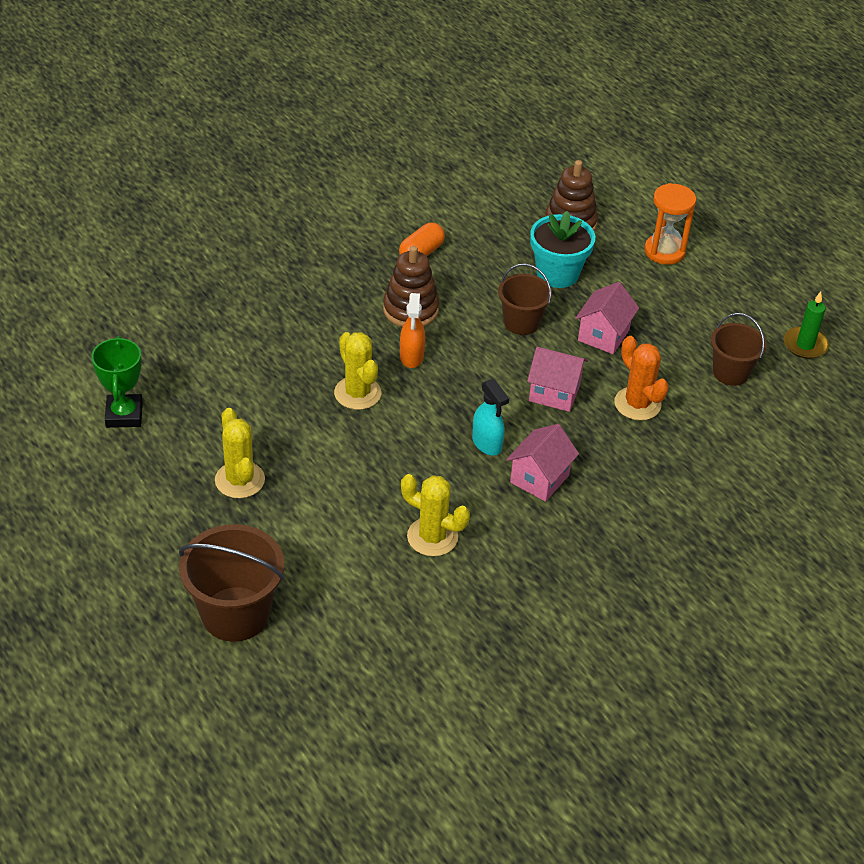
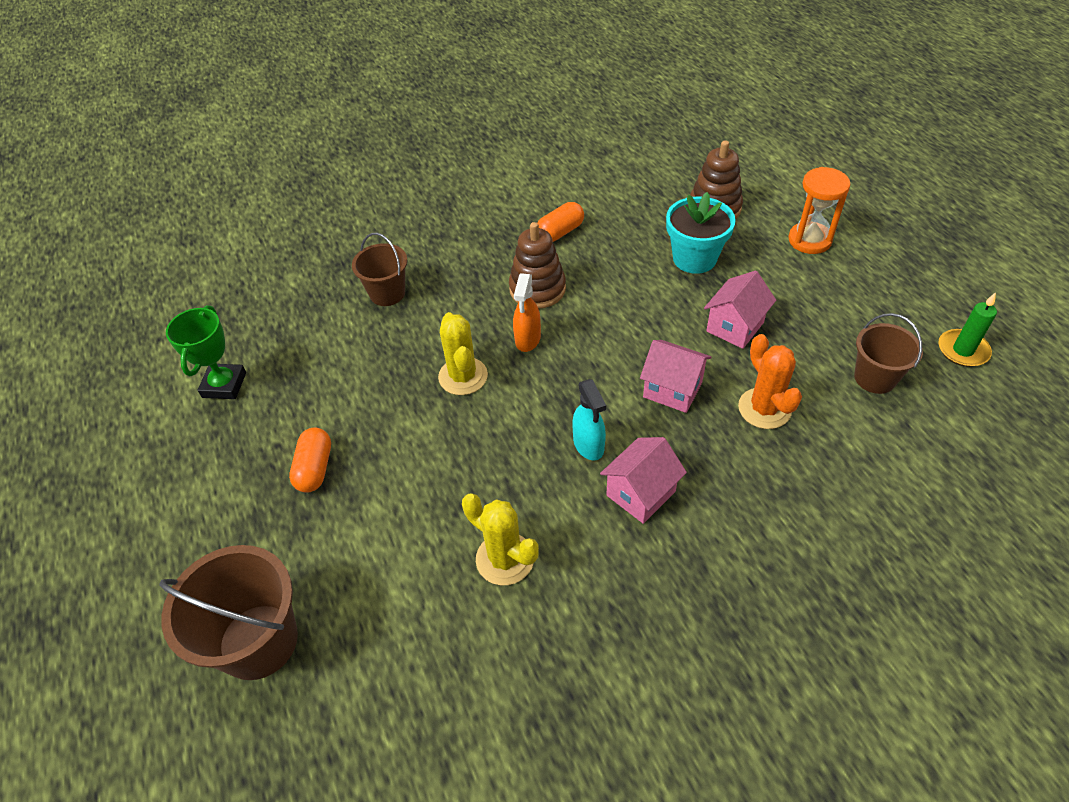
camera: 15 degrees right, 5 degrees up
(239, 480) = (314, 468): yellow cactus -> orange capsule
(521, 322) = (649, 308): brown bucket -> brown bucket (387, 293)

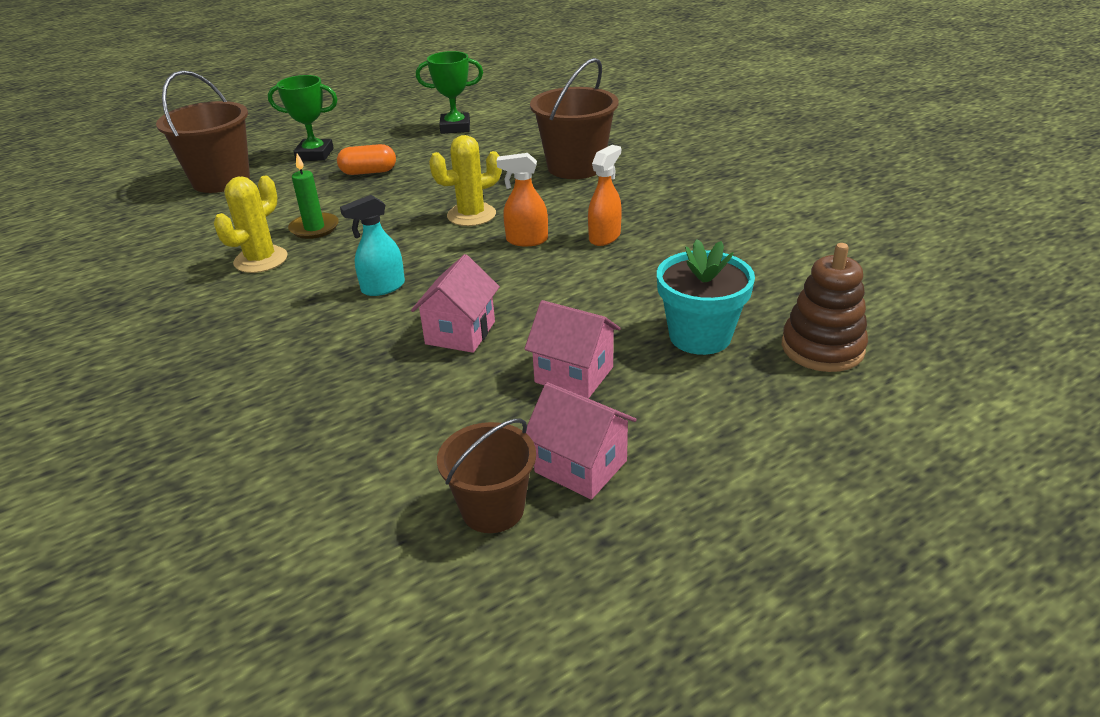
camera: 80 degrees right, 15 degrees down
(227, 532) = (314, 154): none -> green trophy
(387, 293) = (575, 167): brown bucket -> brown bucket, size x1.60
(537, 289) = (605, 237): brown stacking toy -> orange spray bottle
(560, 232) = (708, 240): orange capsule -> none
(640, 493) = (317, 322): pink house -> pink house (580, 466)
(764, 408) = (431, 402): orange cactus -> none
(809, 240) = (793, 444): orange hourglass -> none
(963, 350) = (568, 629): green candle -> green candle (314, 228)

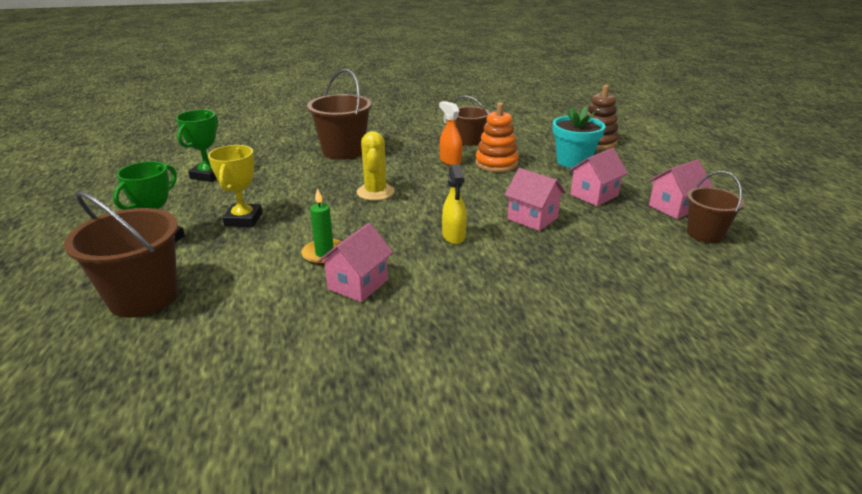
camera: 70 degrees left, 5 degrees down
(261, 260) = (358, 284): yellow cactus -> pink house
(368, 172) = (243, 219): orange capsule -> yellow trophy
(382, 288) = (454, 236): turquoise spray bottle -> yellow spray bottle
(526, 240) = (432, 182): orange spray bottle -> none
(627, 272) = (496, 164): none -> orange stacking toy
(697, 234) = (469, 140): none -> brown bucket

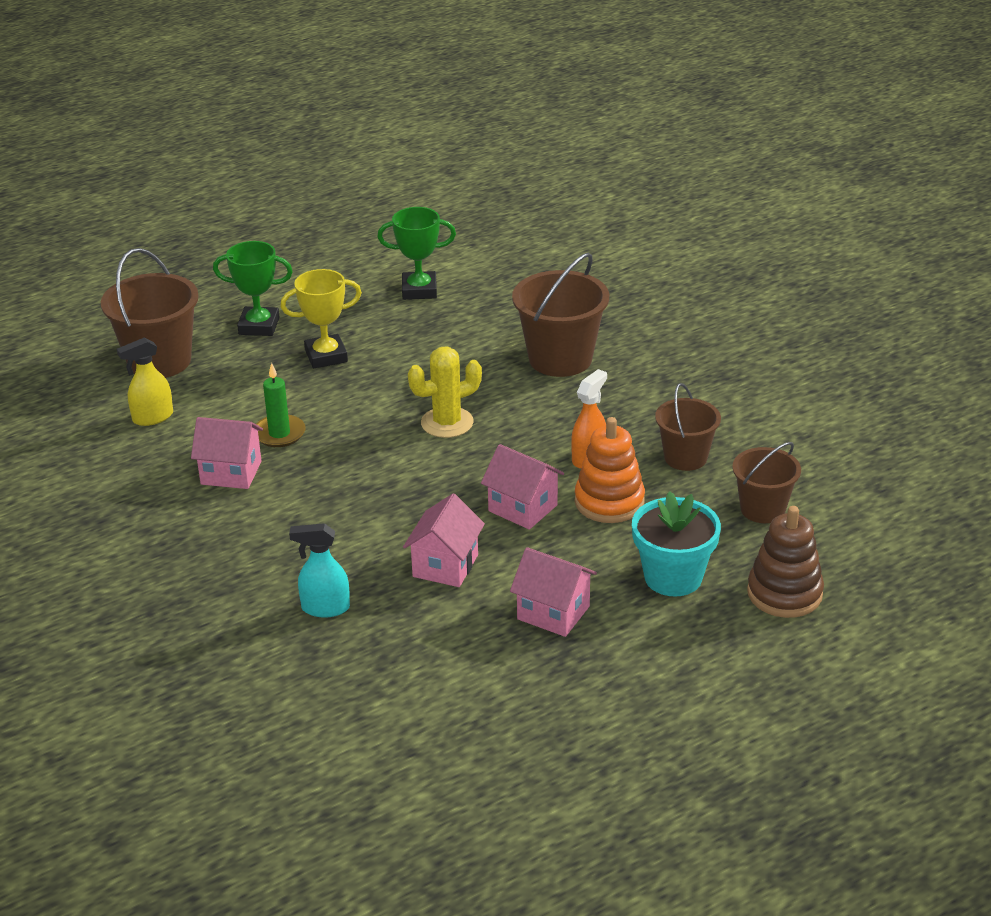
camera: 70 degrees right, 5 degrees up
(454, 236) = (363, 512): yellow spray bottle -> yellow spray bottle (152, 417)
(561, 269) = (325, 608): none -> turquoise spray bottle
(674, 207) = (557, 697): pink house -> pink house (522, 508)
(705, 234) = (484, 731): brown bucket -> brown bucket (763, 509)

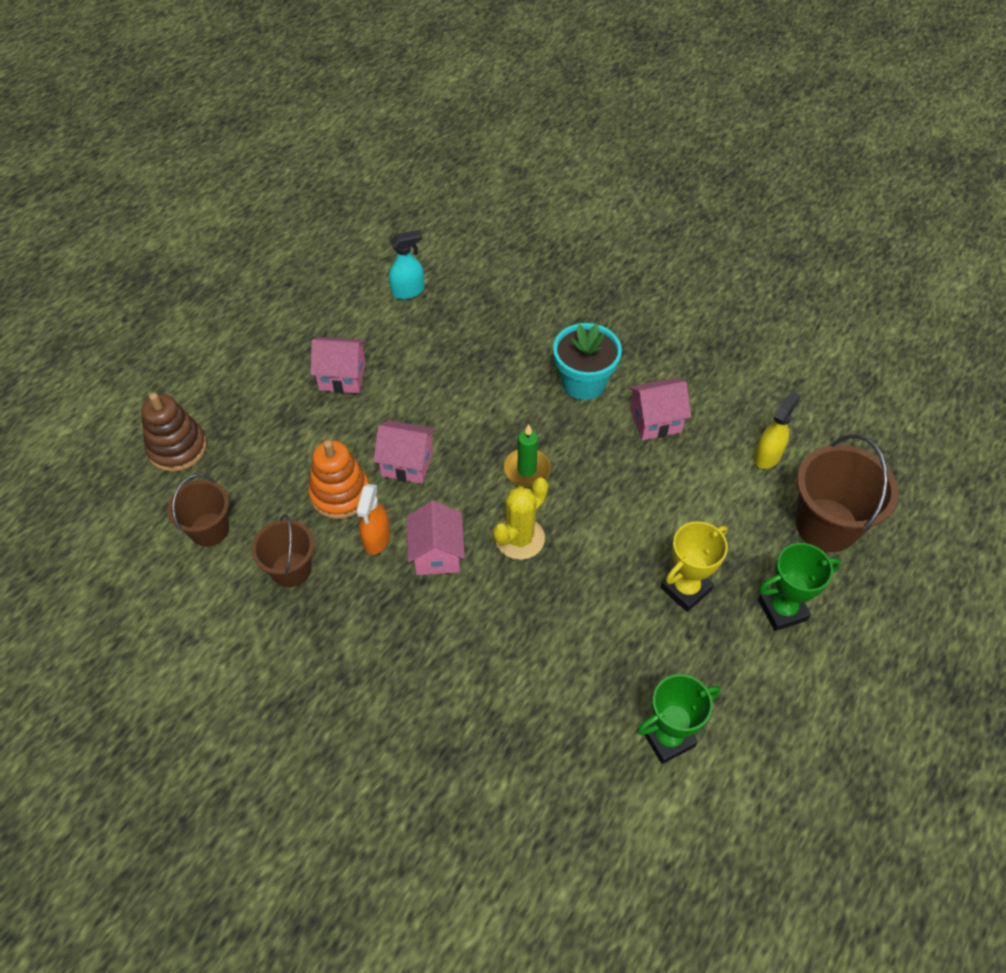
camera: 155 degrees right, 20 degrees up
(279, 433) = (651, 475): green candle -> green candle (526, 470)
(325, 608) = (500, 331): turquoise spray bottle -> turquoise spray bottle (408, 291)
(445, 565) = (438, 390): pink house -> pink house (437, 554)
(560, 359) = (459, 671): brown bucket -> none
(673, 577) = (265, 435): turquoise flower pot -> turquoise flower pot (583, 382)

